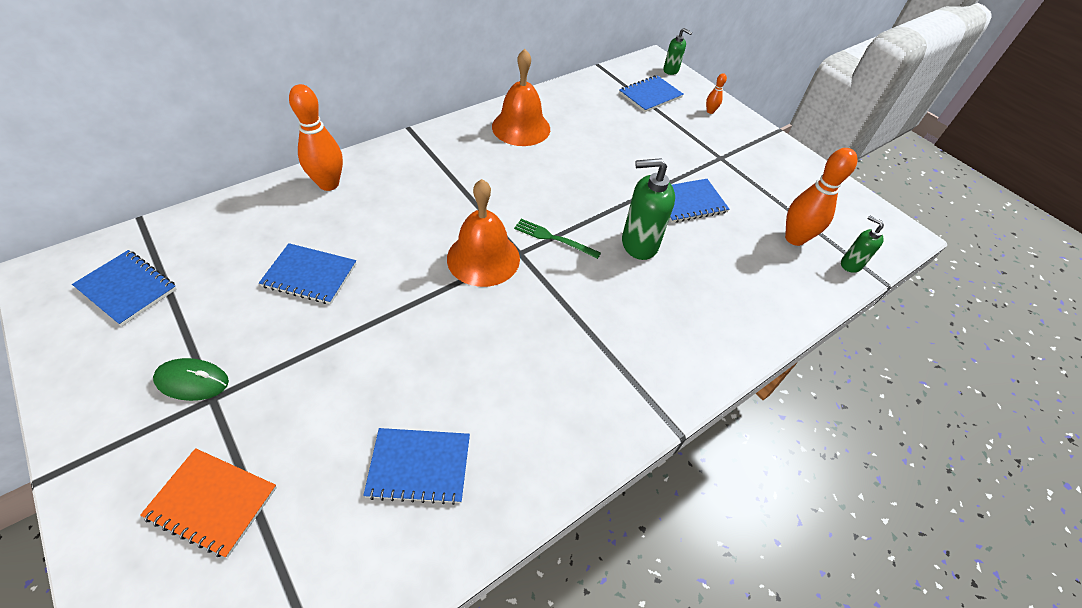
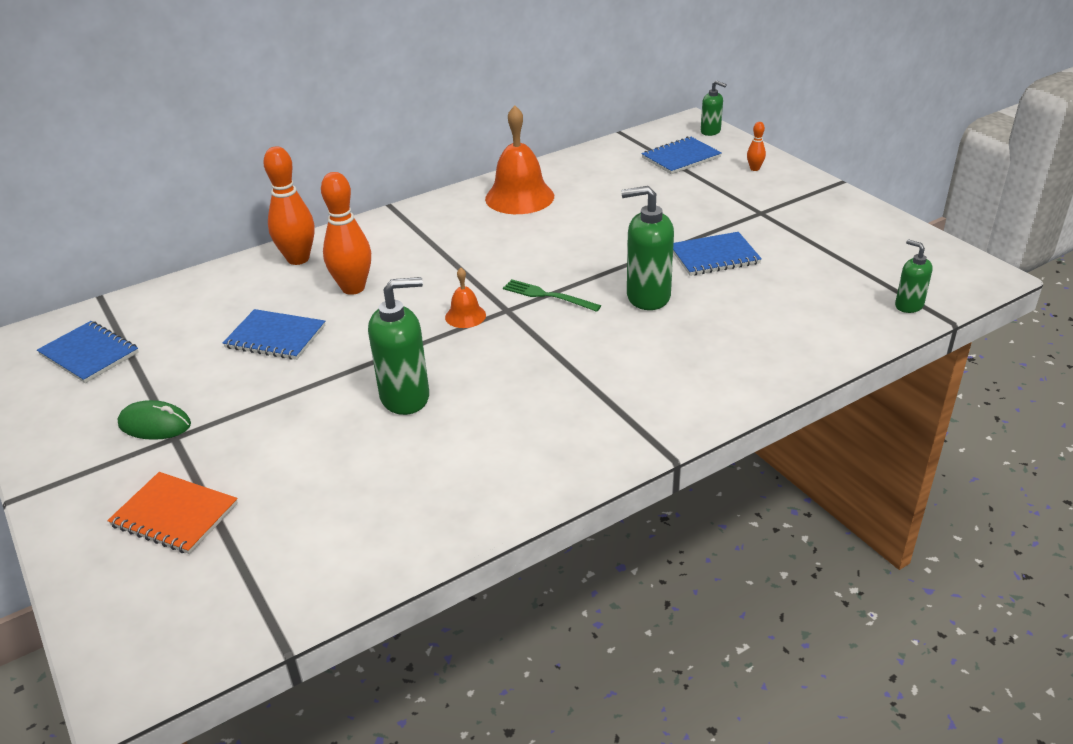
camera: 10 degrees right, 15 degrees down
(419, 466) = (383, 487): blue notebook -> none
(434, 353) = (405, 397): none -> green soap dispenser
(483, 258) = (465, 316): orange bell -> orange bell, size x0.50
(794, 238) = (841, 284): orange bowling pin -> orange bowling pin (353, 288)

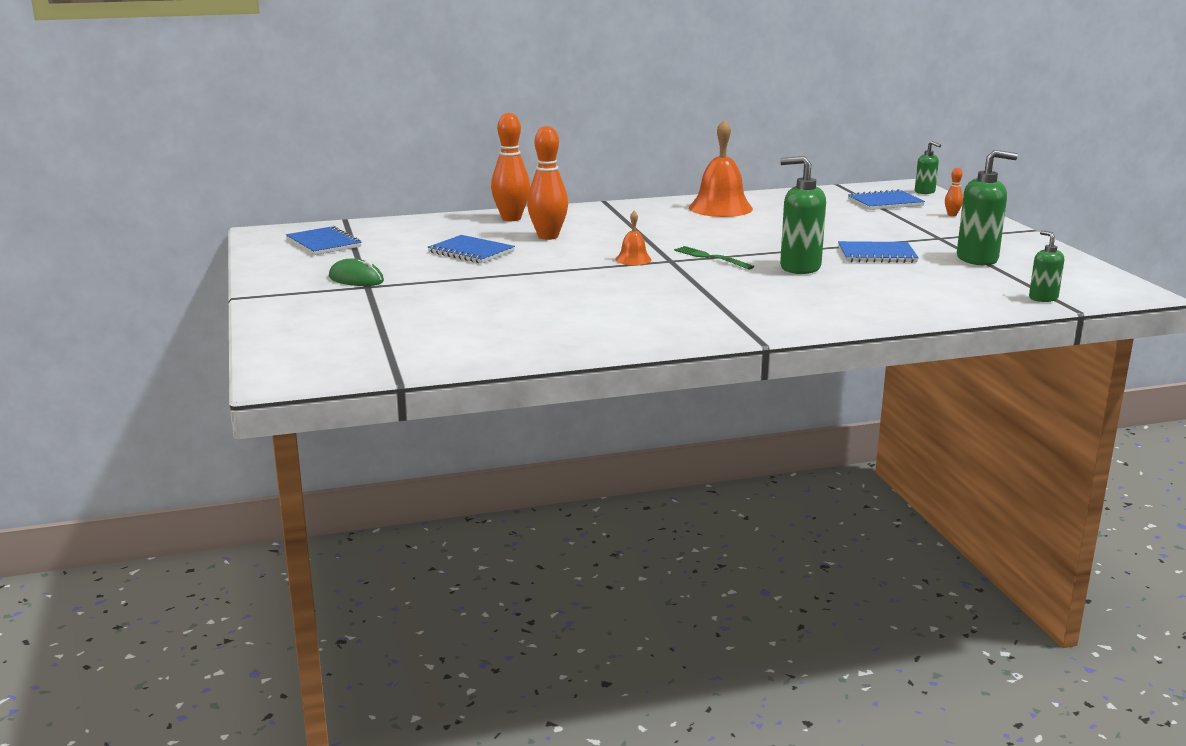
camera: 15 degrees right, 15 degrees down
(174, 515) = (349, 318): orange notebook -> none
(405, 397) = (558, 290): green soap dispenser -> green soap dispenser (977, 259)

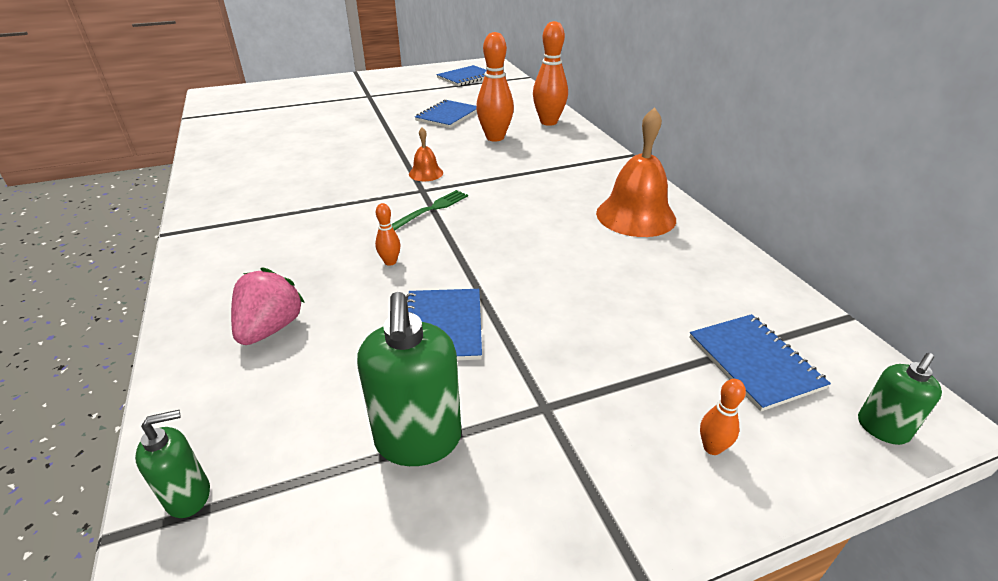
camera: 85 degrees right, 15 degrees up
(356, 279) = (384, 92): green mouse -> none
(799, 267) = (390, 262): green soap dispenser -> orange bowling pin
(896, 294) = (270, 328): none -> pink strawberry

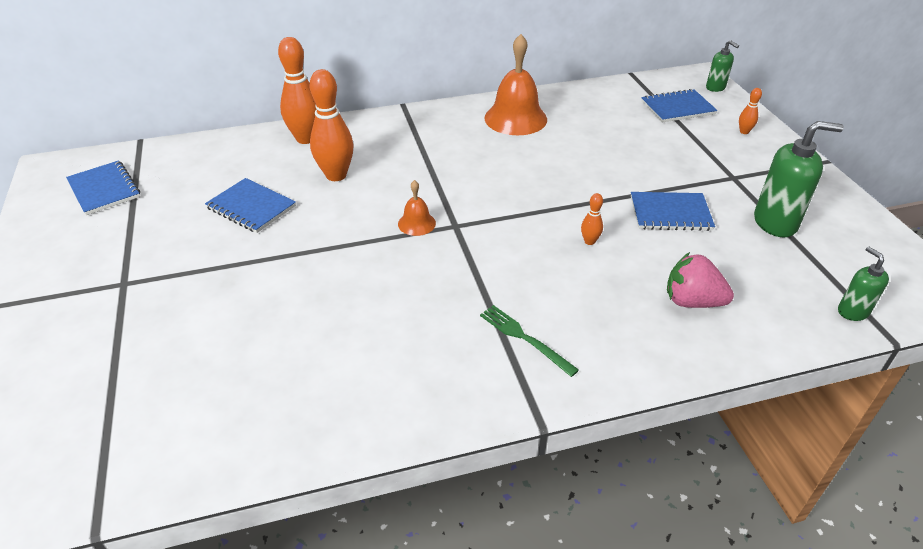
camera: 85 degrees left, 5 degrees up
(430, 210) = (498, 220): green fork -> green fork (525, 338)

